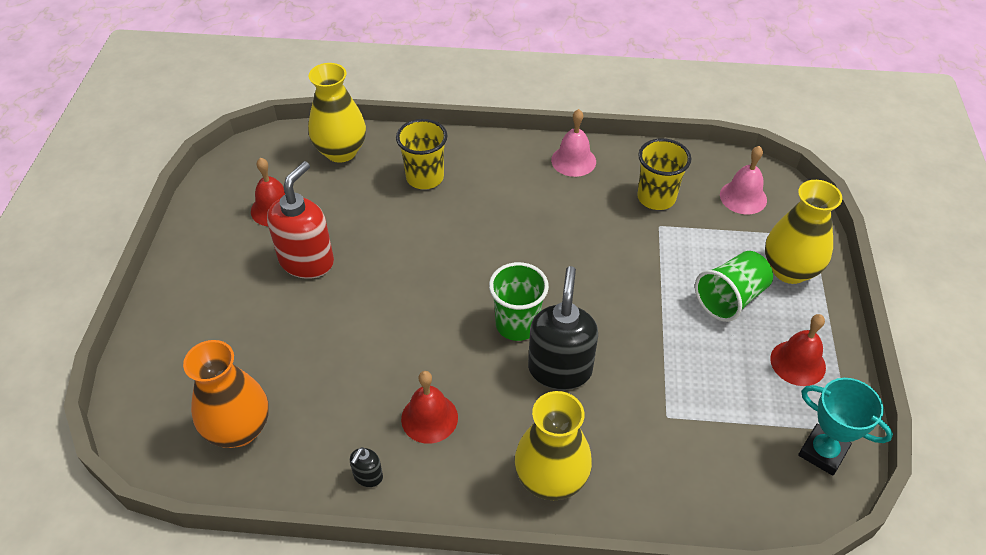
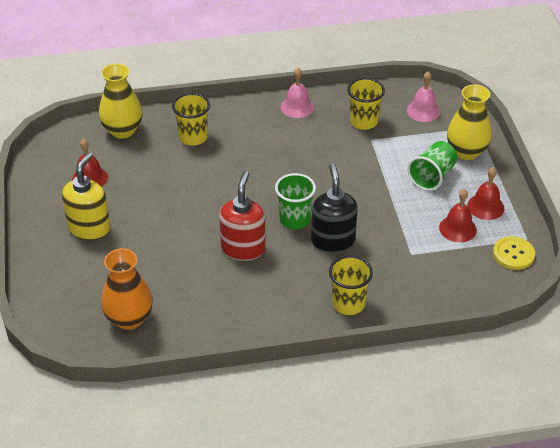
camera: 15 degrees left, 5 degrees down
(244, 279) = (89, 228): none -> yellow soap dispenser
(307, 261) = (130, 208): red soap dispenser -> red soap dispenser (243, 248)
(368, 476) = (229, 327): black soap dispenser -> none
(429, 418) = (256, 286): red bell -> red bell (457, 228)
(551, 479) = (348, 304): yellow vase -> yellow cup
(822, 452) = (513, 254): turquoise trophy -> yellow button

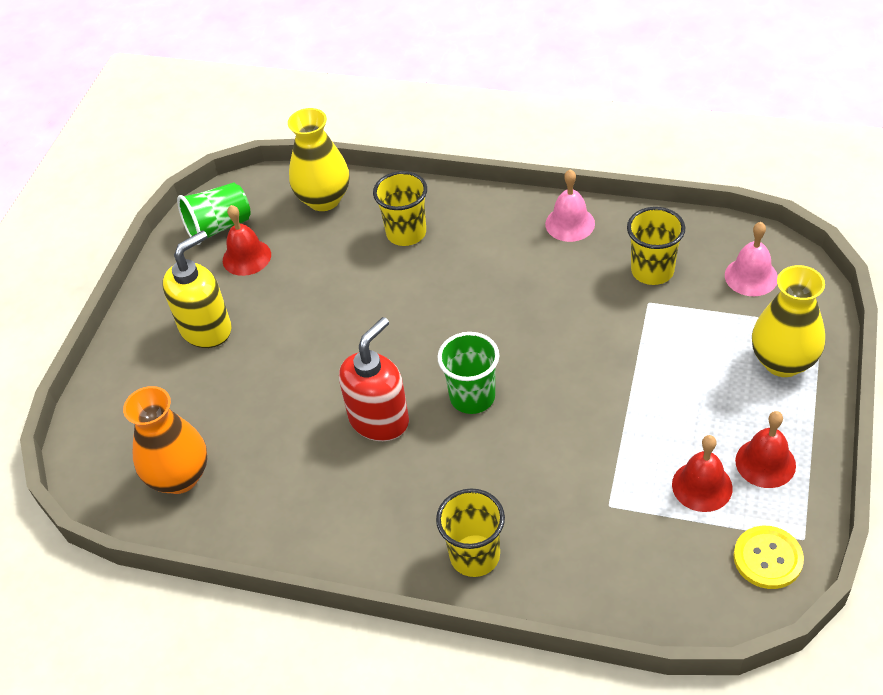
camera: 30 degrees right, 5 degrees up
(333, 240) = (507, 447): black soap dispenser -> none
(432, 176) = (708, 388): green cup -> green cup (219, 227)

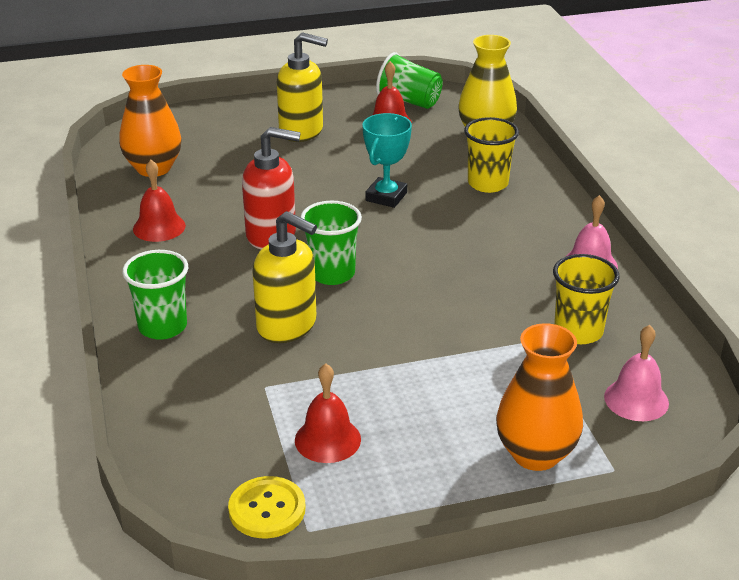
camera: 55 degrees right, 15 degrees down
(375, 311) = (386, 197): none -> turquoise trophy
(475, 556) = (162, 327): yellow cup -> green cup
(531, 458) = (287, 325): none -> yellow soap dispenser
(765, 463) = (388, 476): red bell -> red bell (159, 227)
(783, 362) = (535, 454): yellow vase -> orange vase

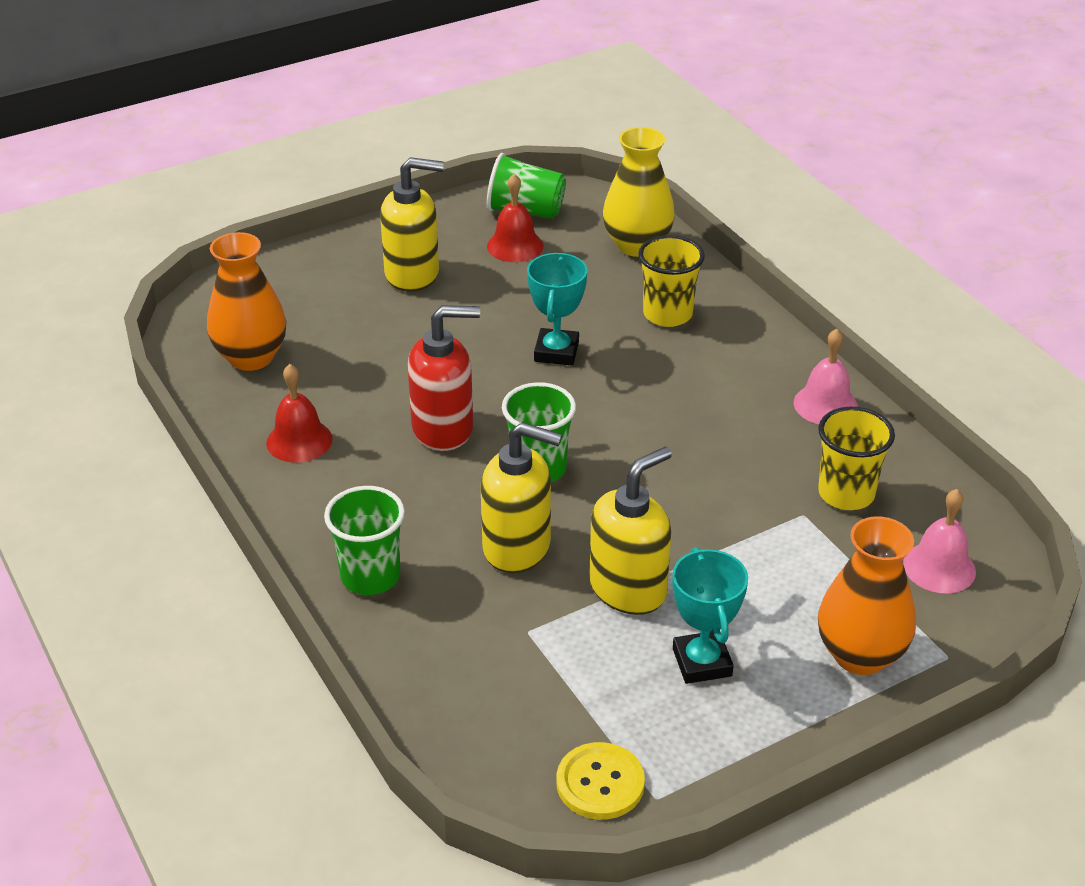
camera: 15 degrees left, 5 degrees up
(327, 439) = (629, 684): red bell -> none
(362, 370) = (628, 588): none -> yellow soap dispenser
(396, 435) = (702, 662): none -> turquoise trophy

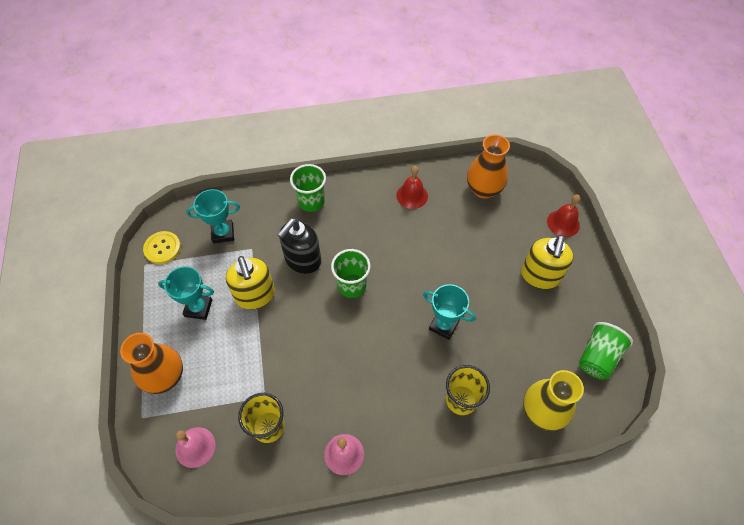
camera: 110 degrees right, 20 degrees up
(443, 429) = (398, 254): red soap dispenser -> none
(512, 691) = (223, 233): none -> turquoise trophy
(515, 246) = (557, 338): red bell -> red bell (563, 223)
(517, 547) = (302, 260): yellow soap dispenser -> black soap dispenser

